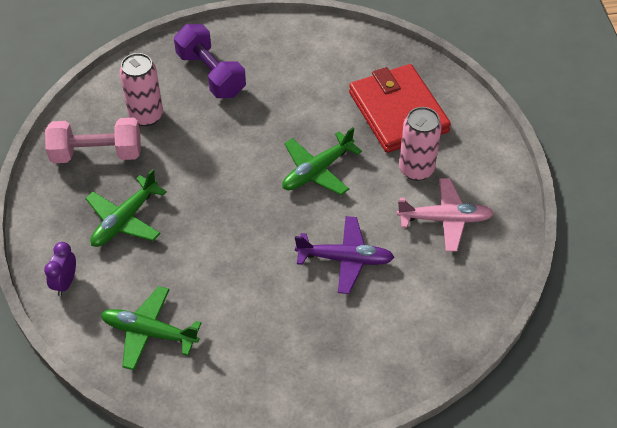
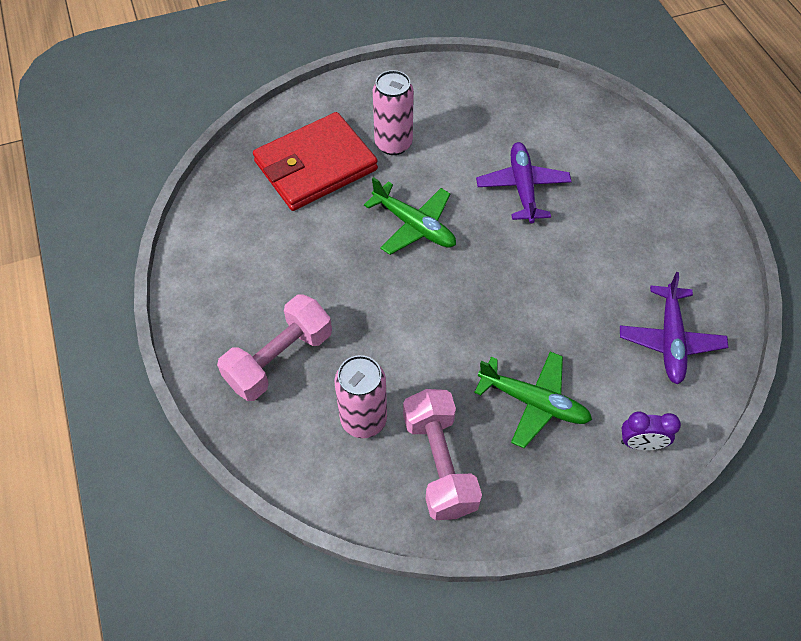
camera: 100 degrees left, 5 degrees up
(149, 332) = (670, 340): green plane -> purple plane
(211, 74) = (279, 359): purple dumbbell -> pink dumbbell
(445, 219) = (451, 117): pink plane -> none

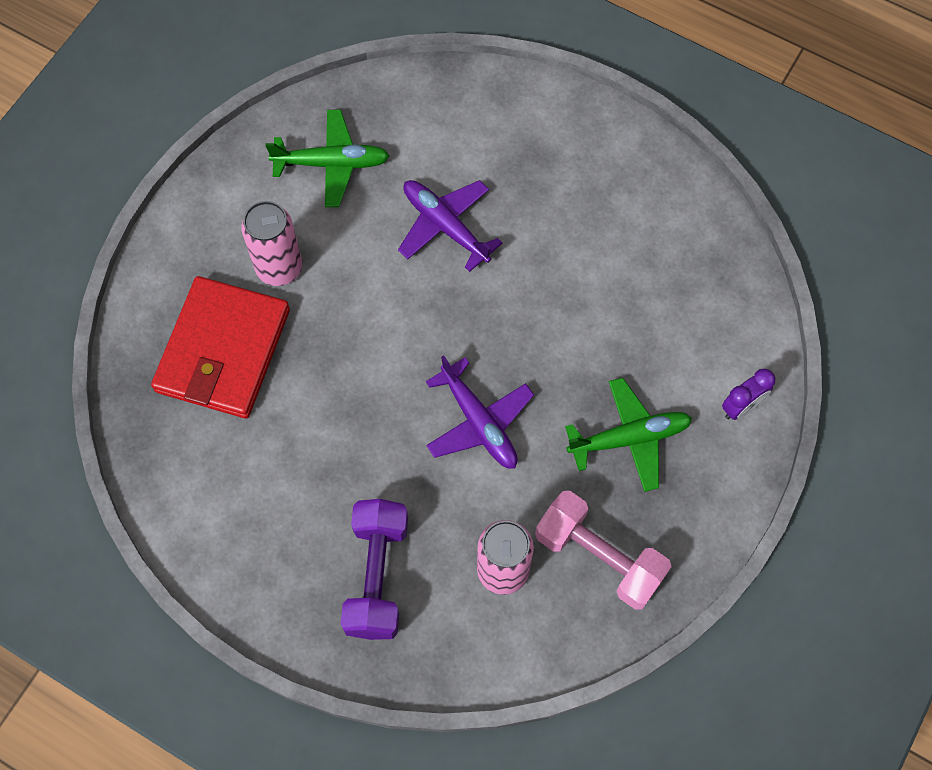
camera: 40 degrees left, 10 degrees up
(279, 359) = (377, 576): pink dumbbell -> purple dumbbell
(414, 226) = (379, 344): green plane -> green plane (332, 163)
(670, 340) = (693, 290): purple plane -> purple plane (479, 422)

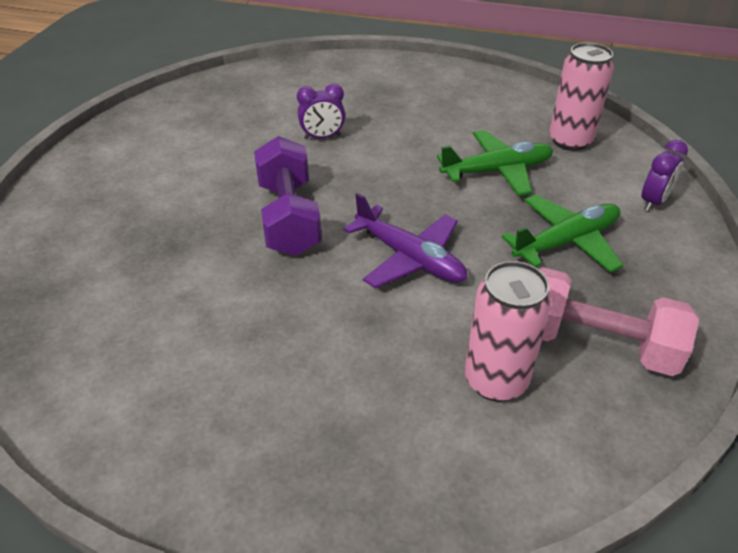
camera: 15 degrees left, 25 degrees down
(223, 350) = (117, 252): red wallet -> none
(279, 268) = (169, 186): pink can -> pink can (570, 141)
(332, 163) = (207, 118): green plane -> green plane (497, 171)
(377, 576) = (346, 420): purple dumbbell -> purple dumbbell (289, 217)
(445, 226) = (322, 137): purple plane -> purple clock

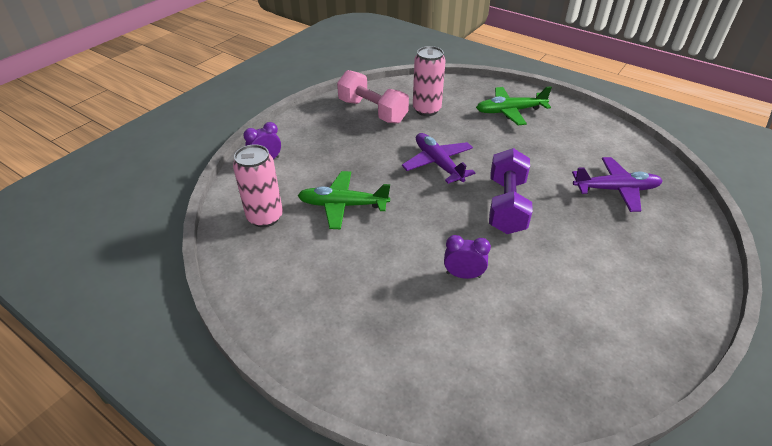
camera: 160 degrees left, 0 degrees up
(120, 280) = (616, 189): none -> purple plane
(566, 242) = (342, 152): green plane -> green plane (510, 111)

